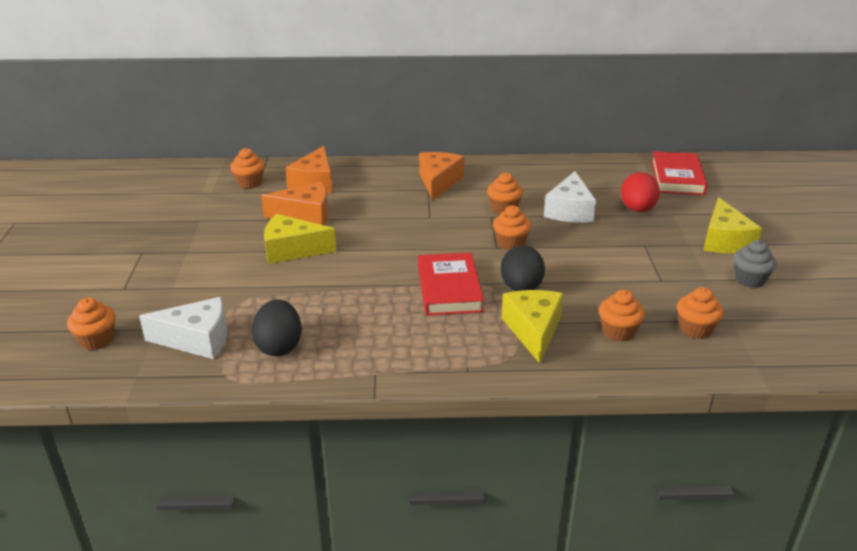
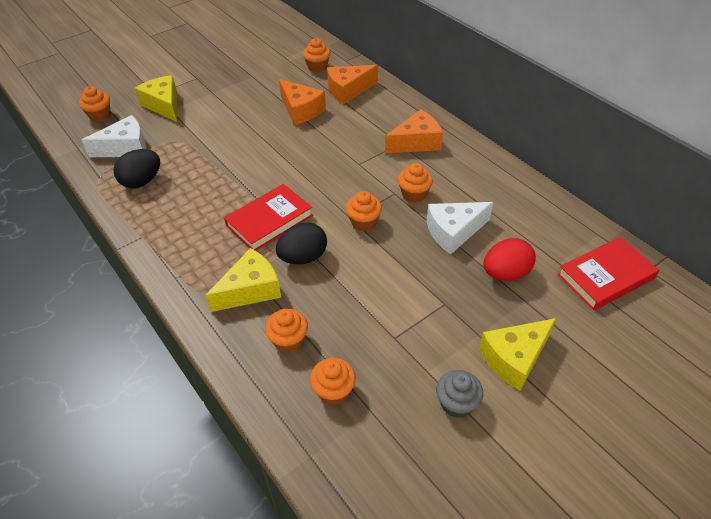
camera: 55 degrees right, 15 degrees up
(197, 339) = (125, 148): white cheese -> white cheese turned 75 degrees counterclockwise
(292, 250) = (252, 128): yellow cheese -> yellow cheese (164, 105)

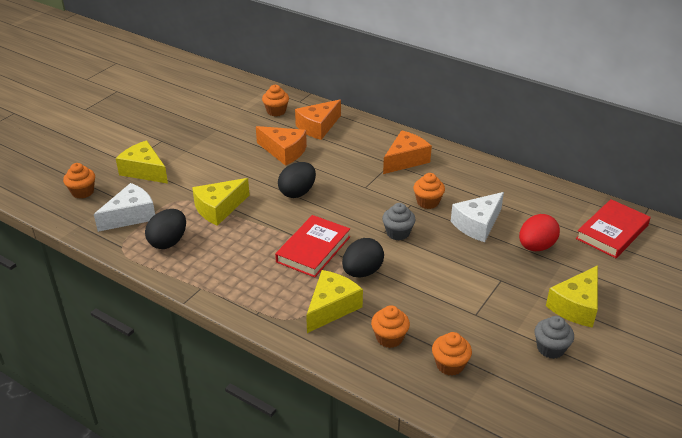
camera: 20 degrees left, 10 degrees down
(206, 157) = (219, 209): none -> yellow cheese
(289, 156) = (297, 192): none -> black egg
(363, 222) = (398, 233): orange cupcake -> grey cupcake

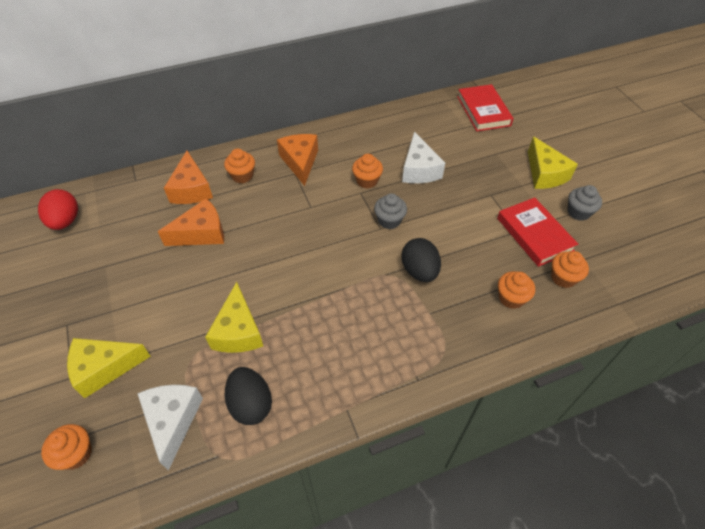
camera: 55 degrees left, 15 degrees up
(276, 111) = (131, 204): orange cupcake -> orange cupcake (242, 176)
(297, 192) = (273, 256): black egg -> none
(313, 249) = (363, 288): red book -> red book (534, 234)
(331, 307) = (449, 317): yellow cheese -> none
(536, 247) = (469, 155): red egg -> red egg (65, 221)

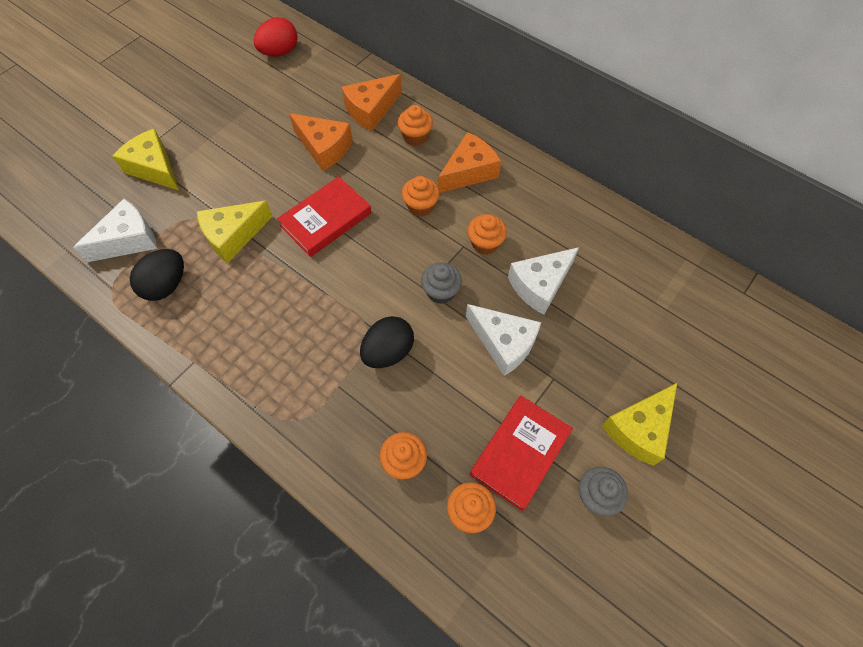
camera: 60 degrees right, 10 degrees up
(76, 454) = (78, 197): orange cupcake -> orange cupcake (420, 206)
(451, 206) = (504, 343): none -> white cheese
(483, 111) = (704, 310): red book -> red book (326, 219)

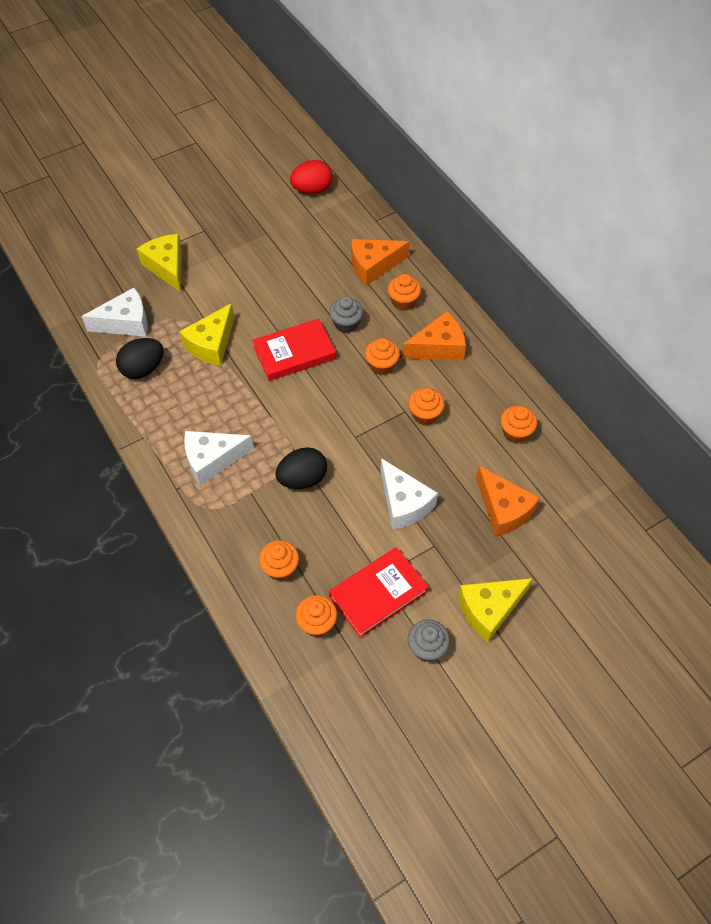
camera: 20 degrees right, 5 degrees down
(233, 236) = (211, 344): yellow cheese -> yellow cheese turned 45 degrees counterclockwise
(324, 148) = (318, 289): orange cheese -> orange cheese (503, 509)
(441, 291) = (368, 444): grey cupcake -> grey cupcake (346, 324)
(540, 285) = (458, 465): white cheese -> white cheese (212, 460)
(580, 234) = (515, 432): none -> orange cupcake

